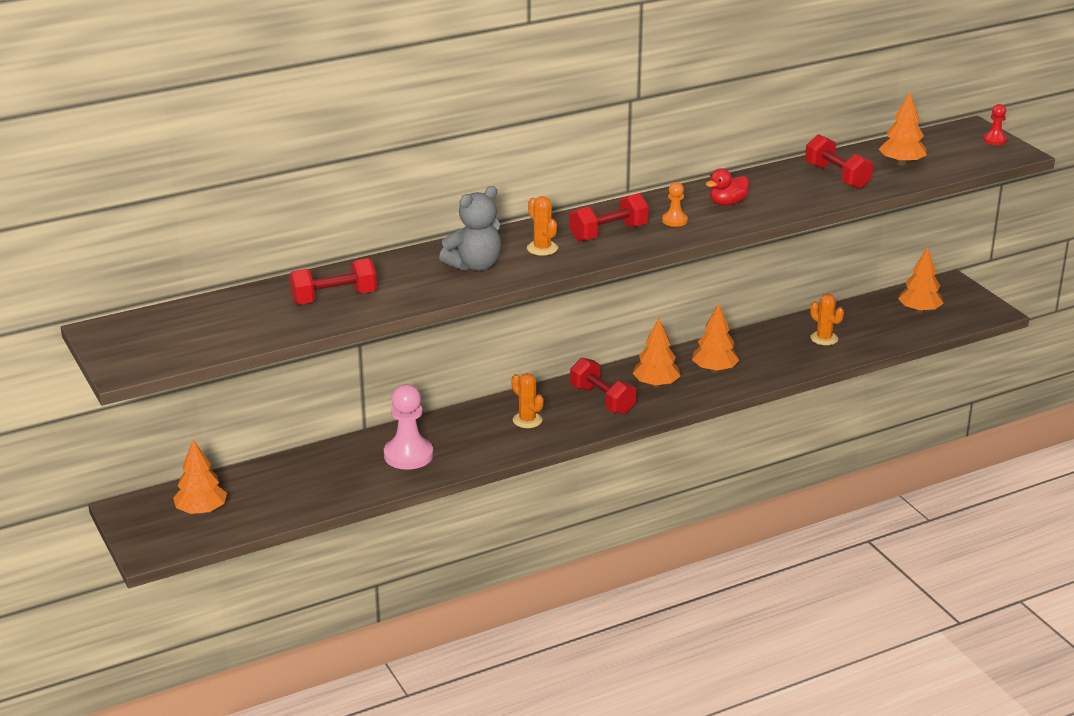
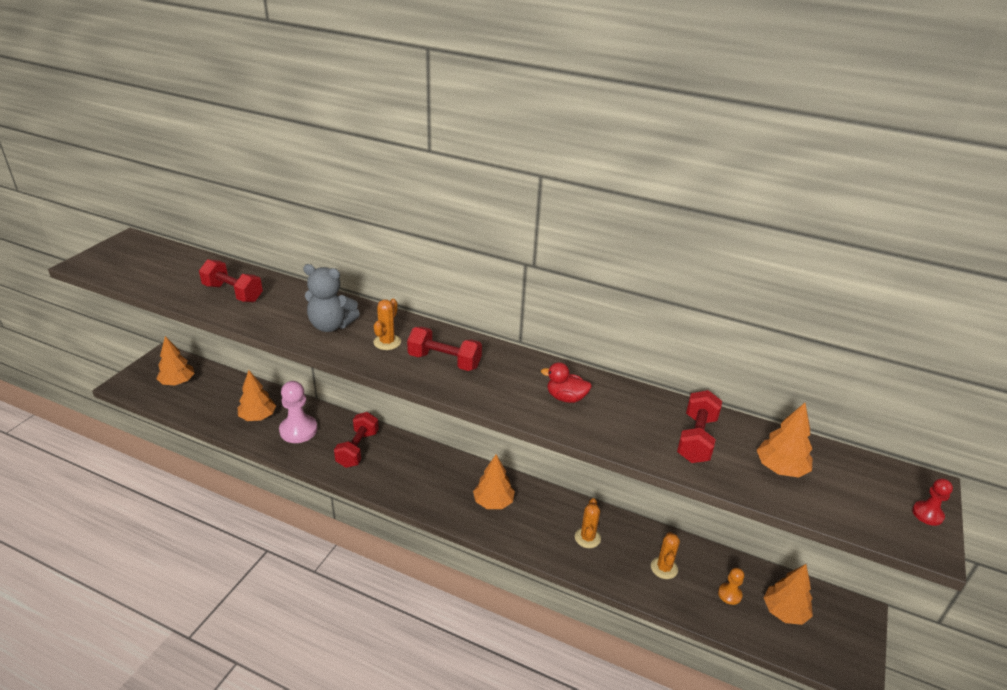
camera: 50 degrees right, 5 degrees up
(527, 420) = (386, 461): orange cactus -> orange cactus (587, 538)
(602, 400) = (445, 485): red dumbbell -> red dumbbell (358, 449)
(674, 220) = (502, 384): orange pawn -> orange pawn (729, 594)
(714, 369) = (546, 524): orange tree -> orange tree (258, 417)

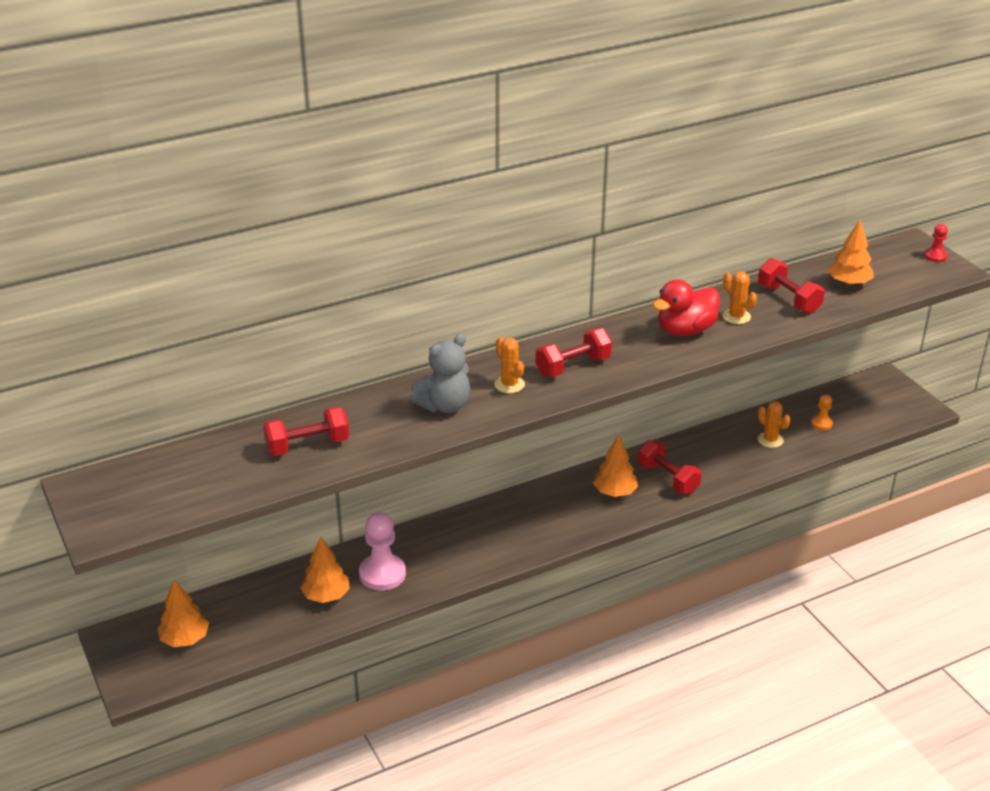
camera: 50 degrees left, 0 degrees up
(358, 449) = (456, 544): red dumbbell -> red dumbbell (668, 478)
(566, 398) = (685, 330): red duck -> red duck, size x1.63
(587, 538) = (704, 461): orange cactus -> orange cactus (736, 316)
(784, 612) = (857, 408): orange tree -> none

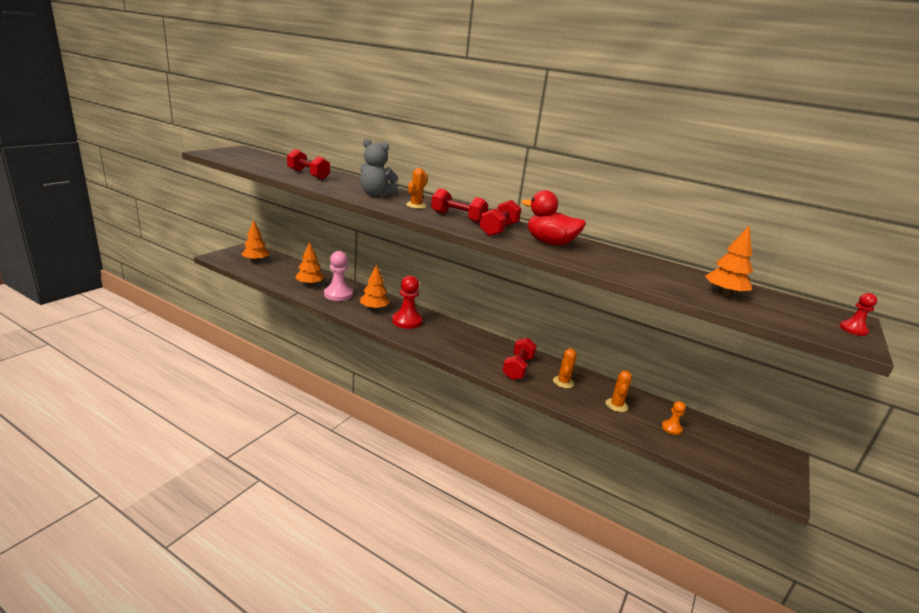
camera: 55 degrees right, 10 degrees down
(505, 530) = (407, 321): none -> red pawn
(615, 492) = (481, 350): orange tree -> orange tree (374, 308)
(736, 316) = (596, 257): orange cactus -> orange cactus (563, 382)
(788, 299) = (654, 272): red dumbbell -> red dumbbell (499, 230)

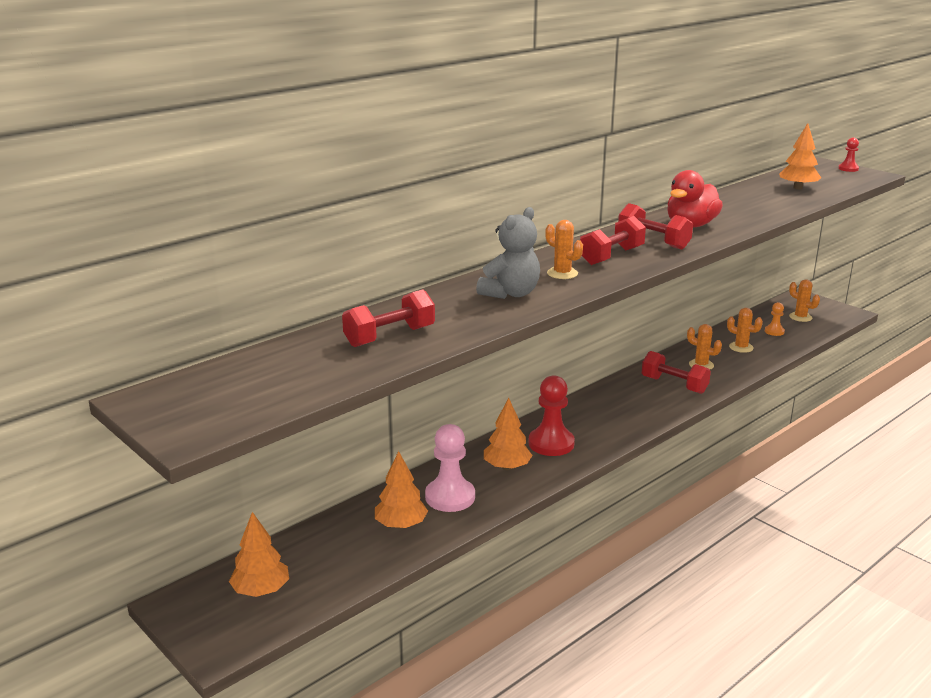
camera: 70 degrees left, 0 degrees up
(726, 449) = (800, 317): none -> orange cactus

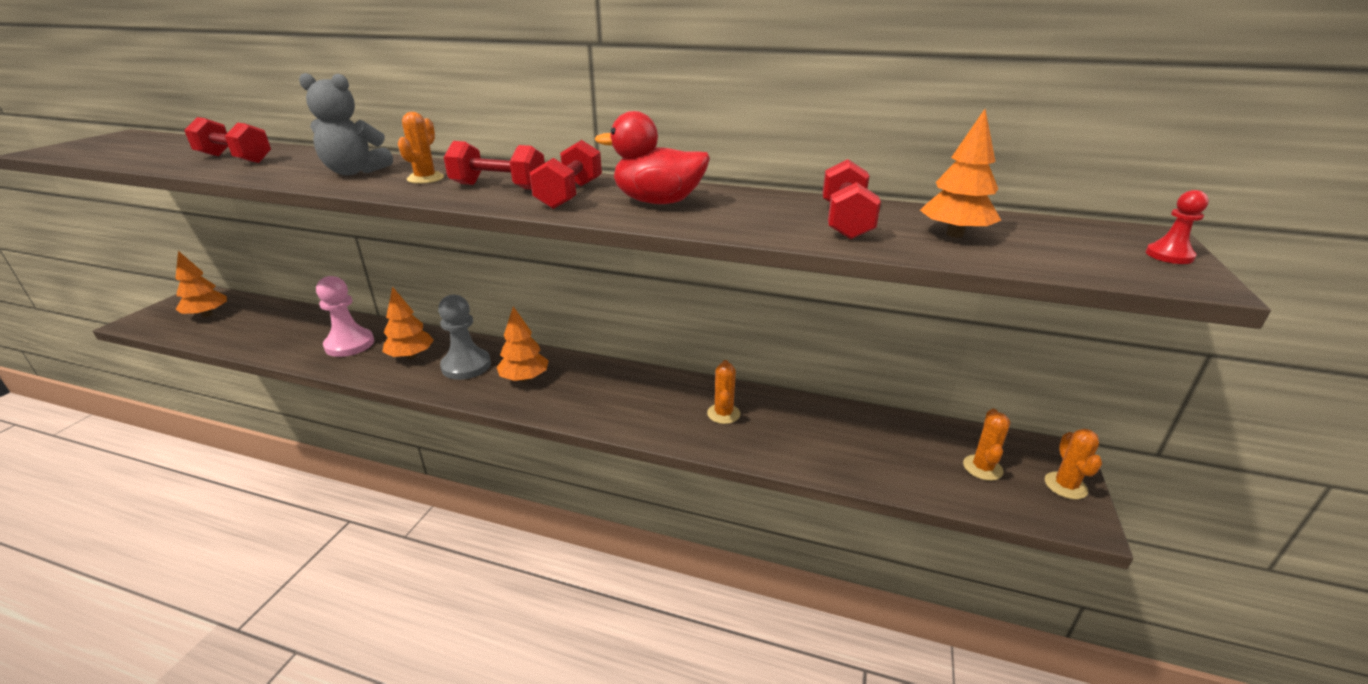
camera: 60 degrees right, 5 degrees up
(401, 525) = (300, 337): orange tree -> orange tree (524, 378)
(551, 443) = (466, 366): red pawn -> grey pawn
(674, 385) = (651, 406): red dumbbell -> red dumbbell (845, 221)
(741, 347) = (809, 434): orange cactus -> orange cactus (1065, 486)
(774, 331) = (897, 452): orange pawn -> none

